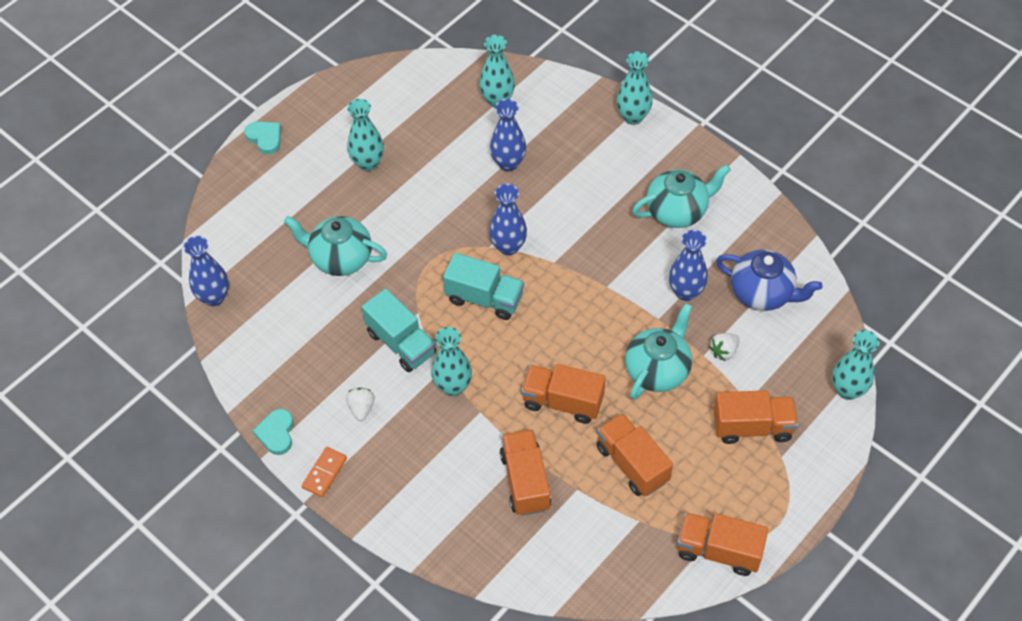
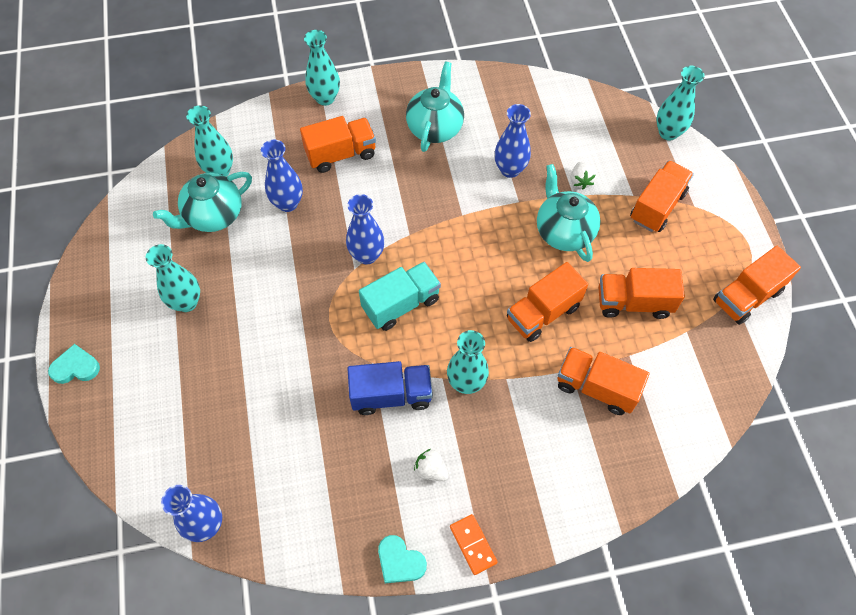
camera: 55 degrees left, 5 degrees up
(340, 258) = (263, 387): turquoise teapot -> turquoise teapot (213, 216)
(401, 343) = (391, 395): turquoise truck -> blue truck
(587, 165) = (341, 154): none -> orange truck
(762, 293) = (550, 126): blue teapot -> none

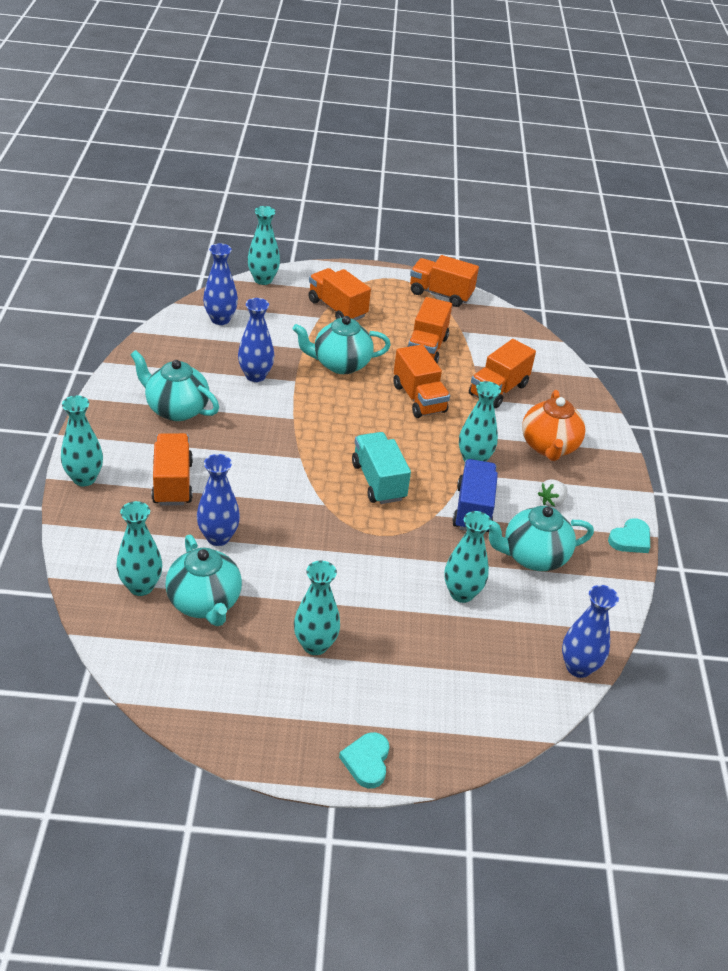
camera: 80 degrees left, 20 degrees down
(274, 404) = (461, 593): none -> turquoise vase
(342, 462) = (533, 556): none -> turquoise teapot
(367, 255) = (312, 492): blue vase -> blue vase (220, 319)
(473, 544) = (621, 493): orange domino -> none
(520, 455) = (549, 447): none -> orange teapot
(580, 181) = (290, 340): white strawberry -> none
(747, 296) = (440, 294): orange truck -> orange truck turned 135 degrees clockwise

